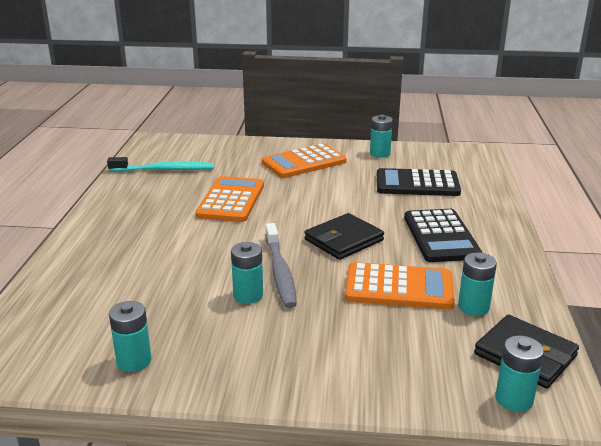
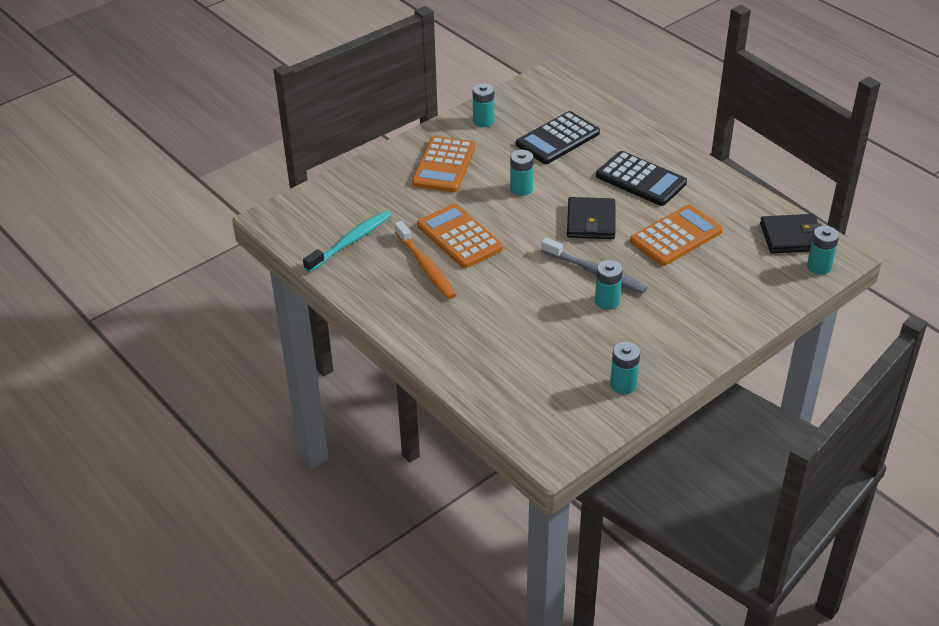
camera: 45 degrees left, 15 degrees up
(175, 204) = (426, 267): none -> orange toothbrush
(473, 307) = (730, 223): turquoise battery -> turquoise battery (521, 189)

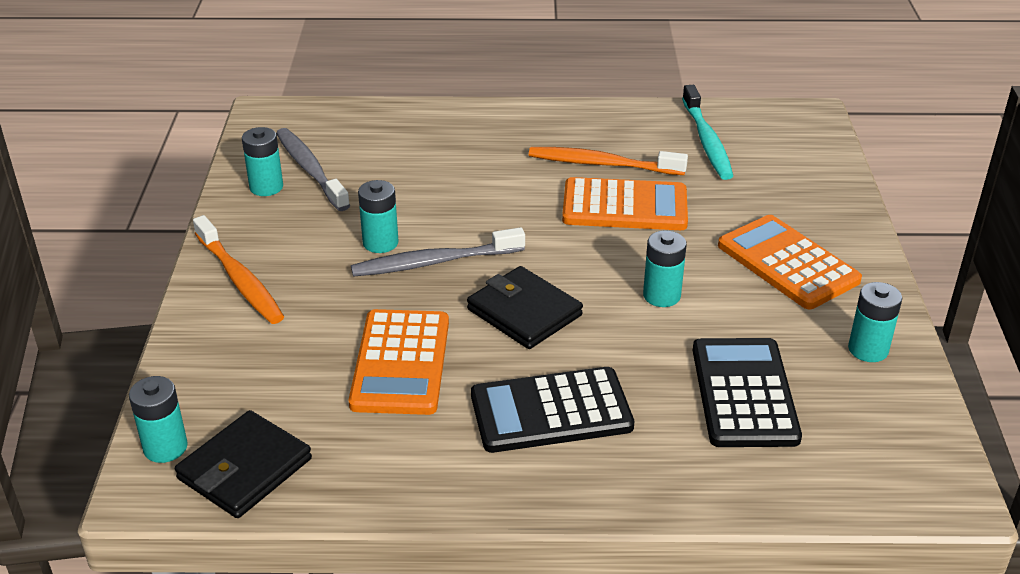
camera: 130 degrees right, 5 degrees down
(582, 380) = (310, 169): none -> grey toothbrush
(704, 329) = (240, 279): none -> orange toothbrush

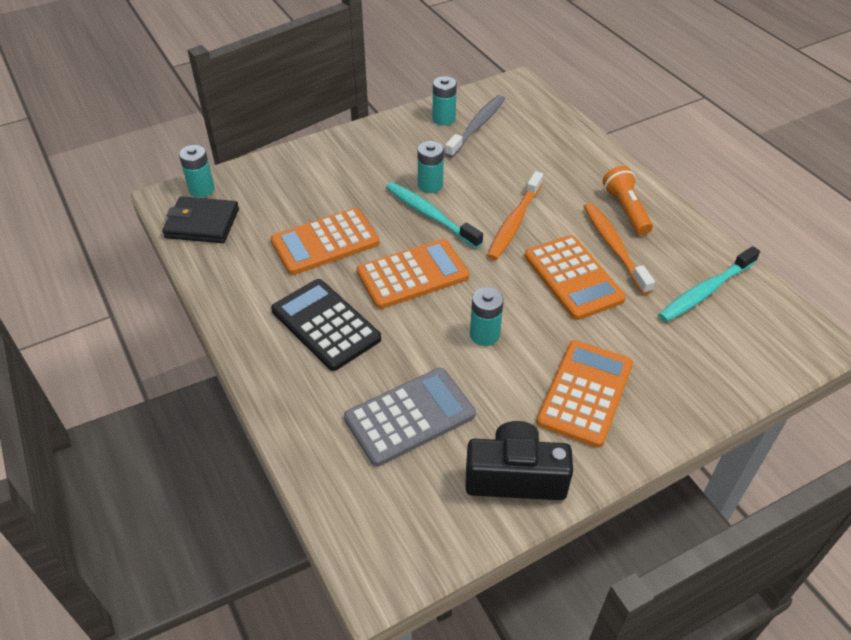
camera: 60 degrees right, 10 degrees up
(240, 279) = (351, 150): orange toothbrush -> orange toothbrush (514, 222)
(434, 262) = (430, 215): grey toothbrush -> turquoise toothbrush
(524, 312) = (412, 275): black wallet -> orange calculator
(555, 135) = (626, 210): none -> orange flashlight
(744, 393) = (410, 417): black calculator -> grey calculator
(868, 349) = (515, 477): turquoise battery -> black camera

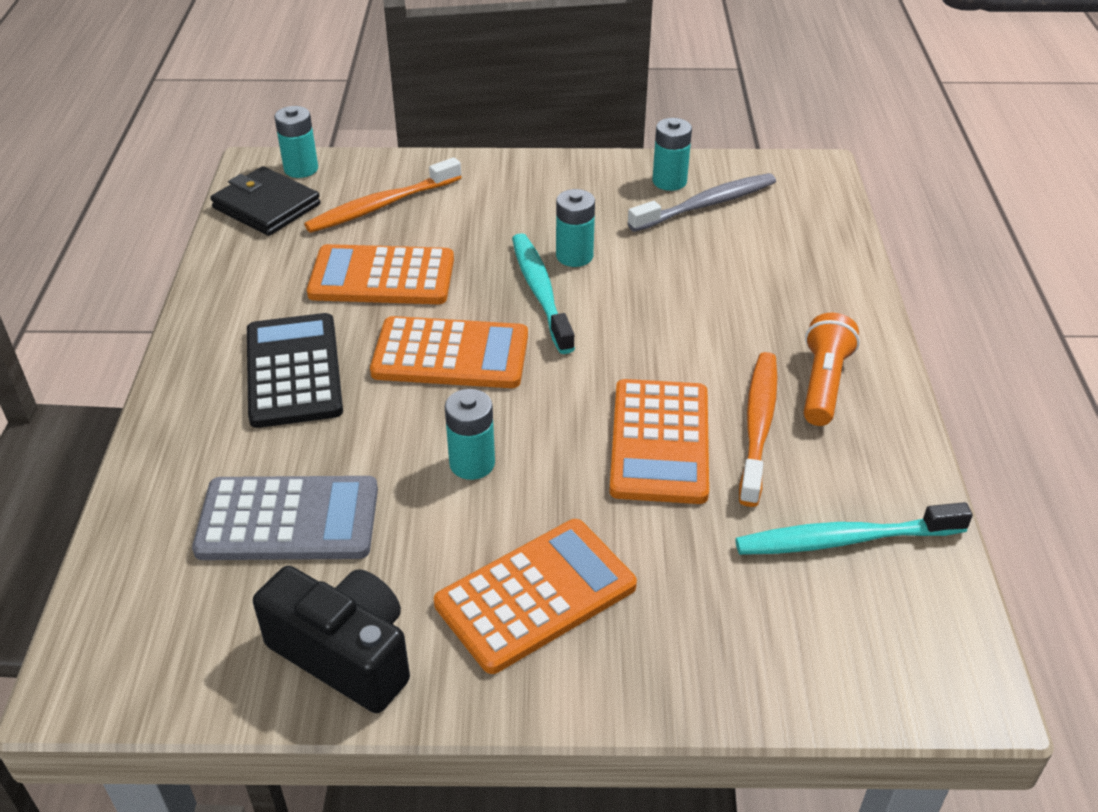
camera: 30 degrees right, 5 degrees down
(514, 222) = (644, 341): orange toothbrush -> orange toothbrush (381, 206)

